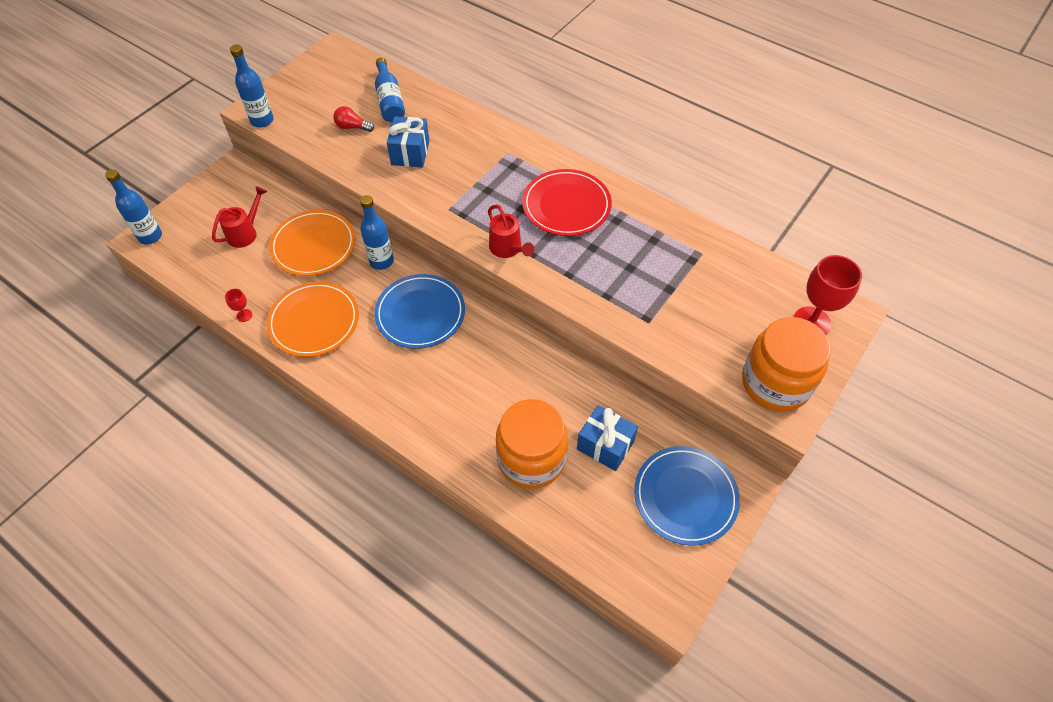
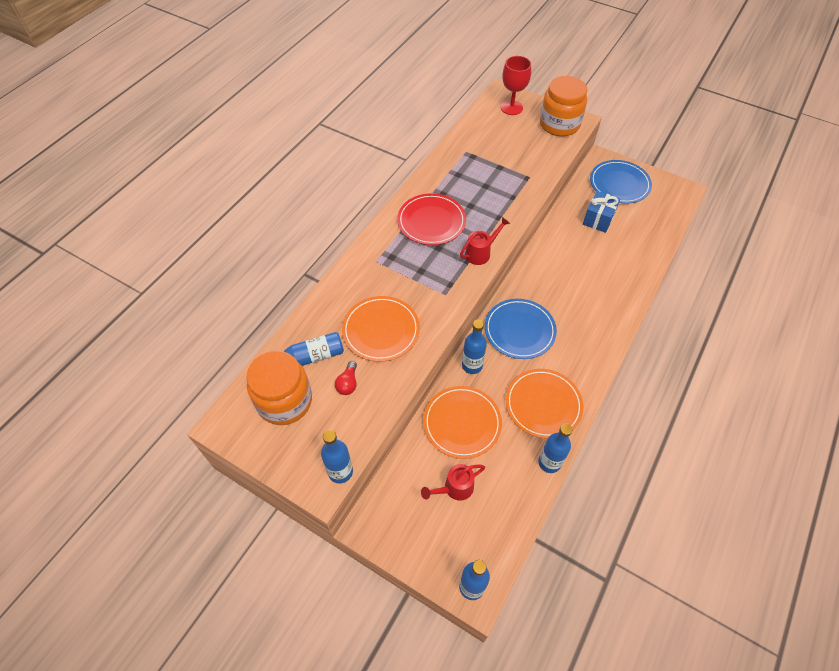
camera: 95 degrees left, 0 degrees up
(244, 315) = (549, 462): red goblet -> blue bottle
(245, 233) = (454, 488): red watering can -> red watering can turned 60 degrees counterclockwise
(410, 153) = (381, 330): blue gift -> orange plate
(531, 459) = (619, 254): orange jar -> orange jar (284, 401)

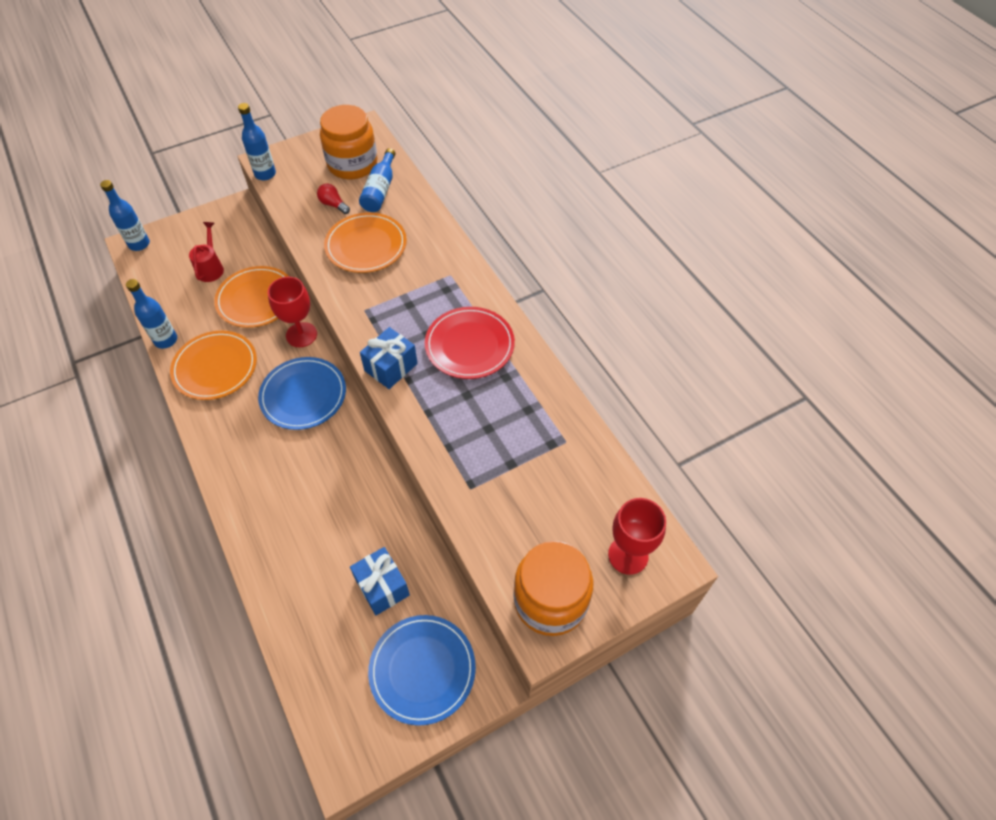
camera: 120 degrees right, 0 degrees up
(472, 365) = (301, 335): blue bottle -> red goblet
(481, 253) = (391, 367): red watering can -> blue gift

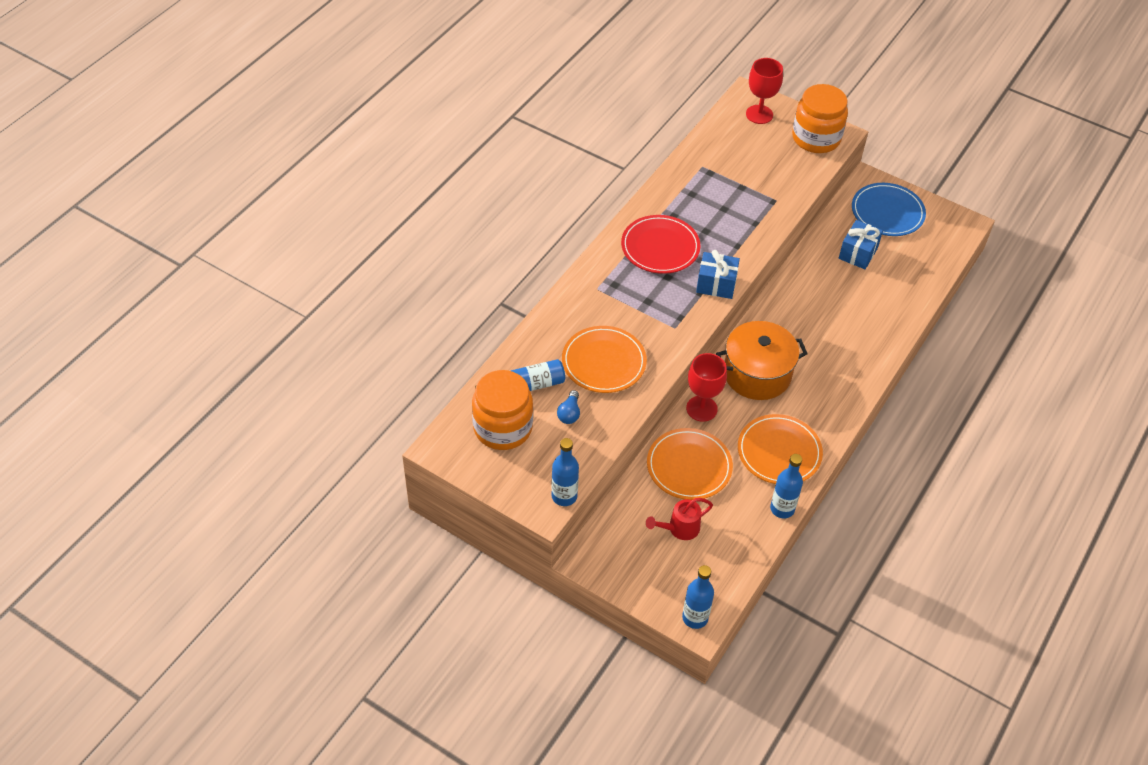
camera: 120 degrees left, 5 degrees down
(303, 395) = (757, 374): blue plate -> orange pot
(333, 205) = (569, 413): red light bulb -> blue light bulb

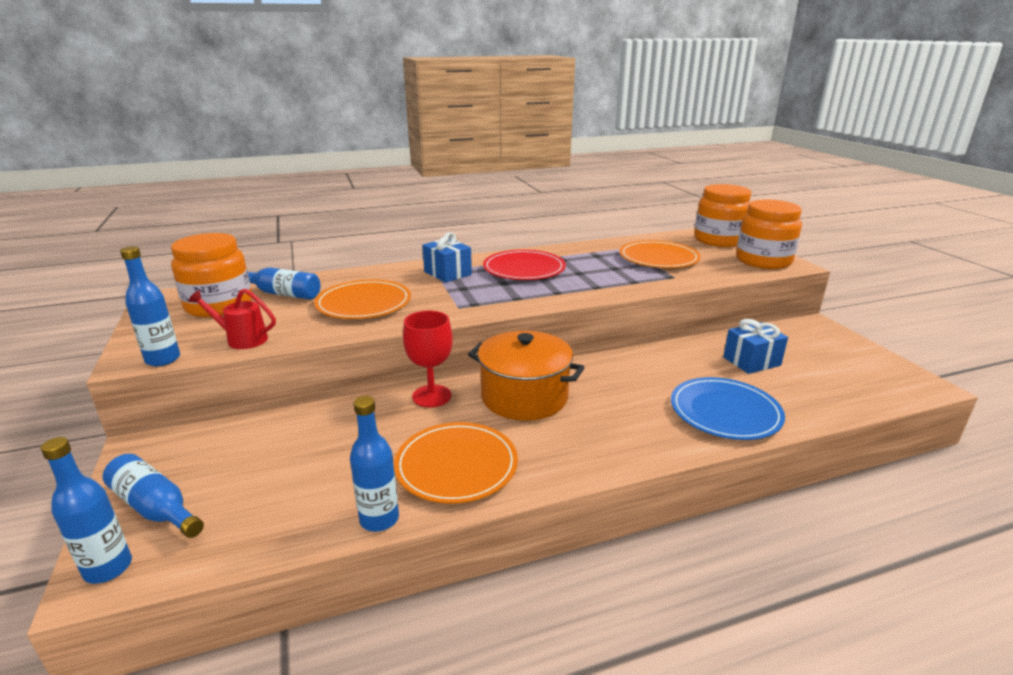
camera: 40 degrees right, 25 degrees down
(569, 413) = (278, 318): blue light bulb -> none
(663, 580) = (155, 508): none -> blue bottle
(679, 528) = (252, 472): red watering can -> red watering can (242, 339)
(689, 466) = (349, 429): orange plate -> orange plate (658, 258)
(716, 284) = (540, 299): blue gift -> blue gift (447, 273)
(759, 114) = (719, 240): red goblet -> orange jar
(887, 212) = (820, 348): blue plate -> blue plate (725, 412)

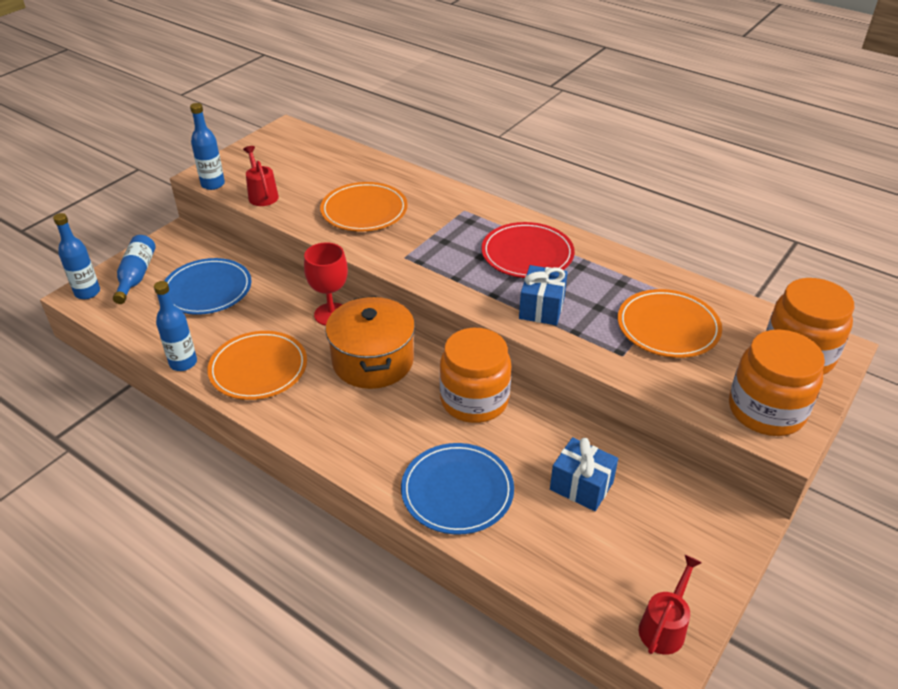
camera: 55 degrees right, 15 degrees up
(219, 305) = (298, 156): orange jar -> orange jar (474, 400)
(276, 458) = (207, 289): none -> blue plate
(282, 293) = (342, 168): blue bottle -> none
(447, 273) = (467, 219): blue gift -> blue gift (541, 308)
(903, 380) = (664, 626): none -> red watering can

